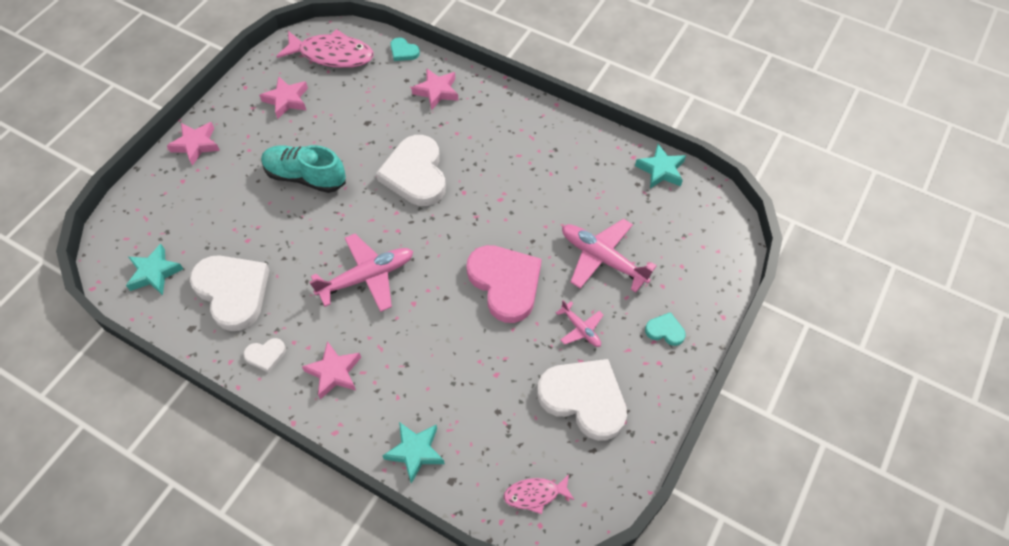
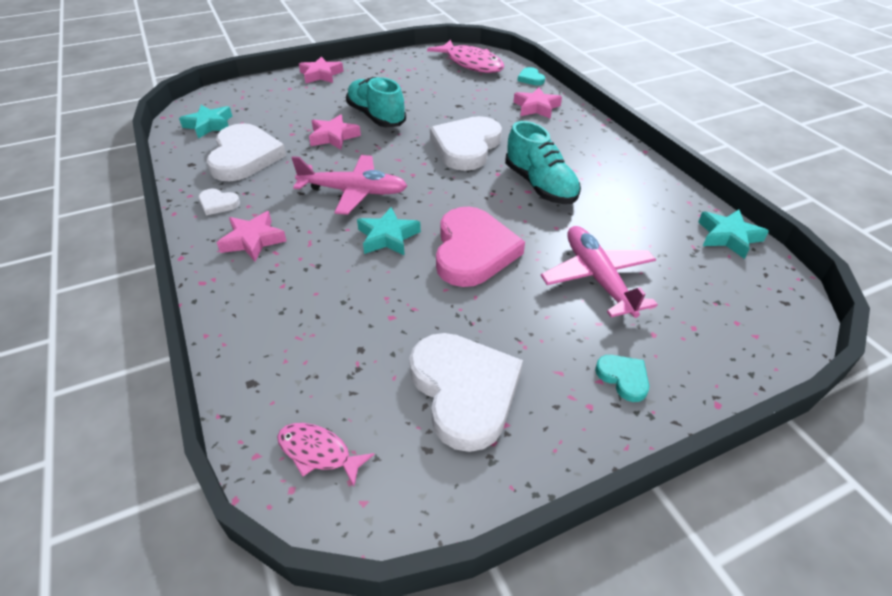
camera: 35 degrees right, 15 degrees down
(286, 100) = (410, 74): pink star -> pink star (333, 137)
(415, 452) = (247, 337): turquoise star -> turquoise star (388, 237)
(505, 188) = (540, 185): none -> turquoise shoe
(580, 328) = (519, 324): pink plane -> none

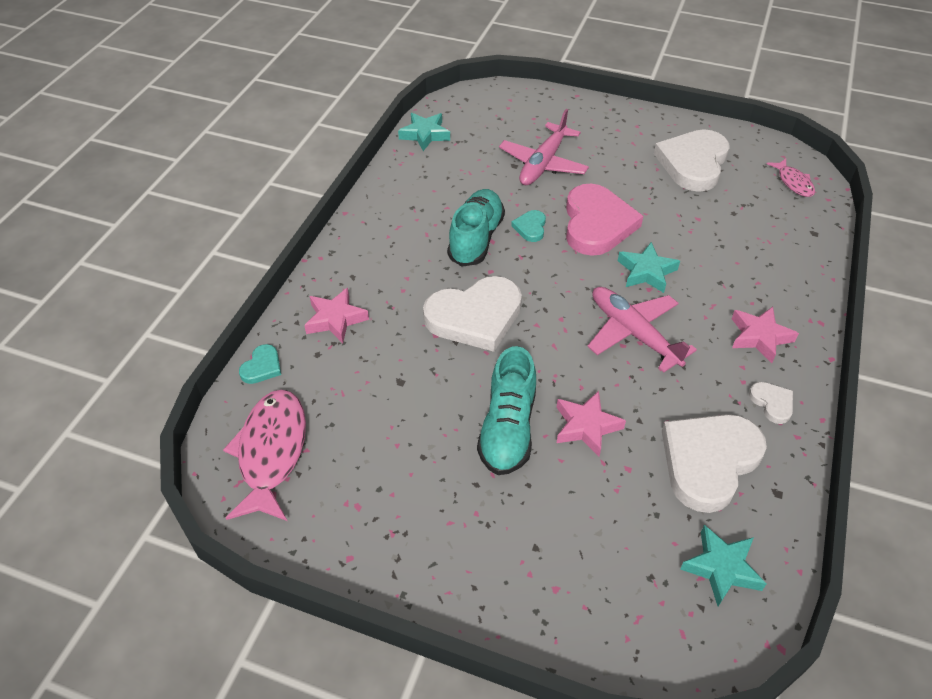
camera: 135 degrees left, 5 degrees up
(321, 75) = (482, 593): pink star -> none
(473, 251) = (597, 224): pink heart -> pink heart turned 135 degrees clockwise
(623, 378) = (604, 124): turquoise heart -> turquoise heart (530, 227)

